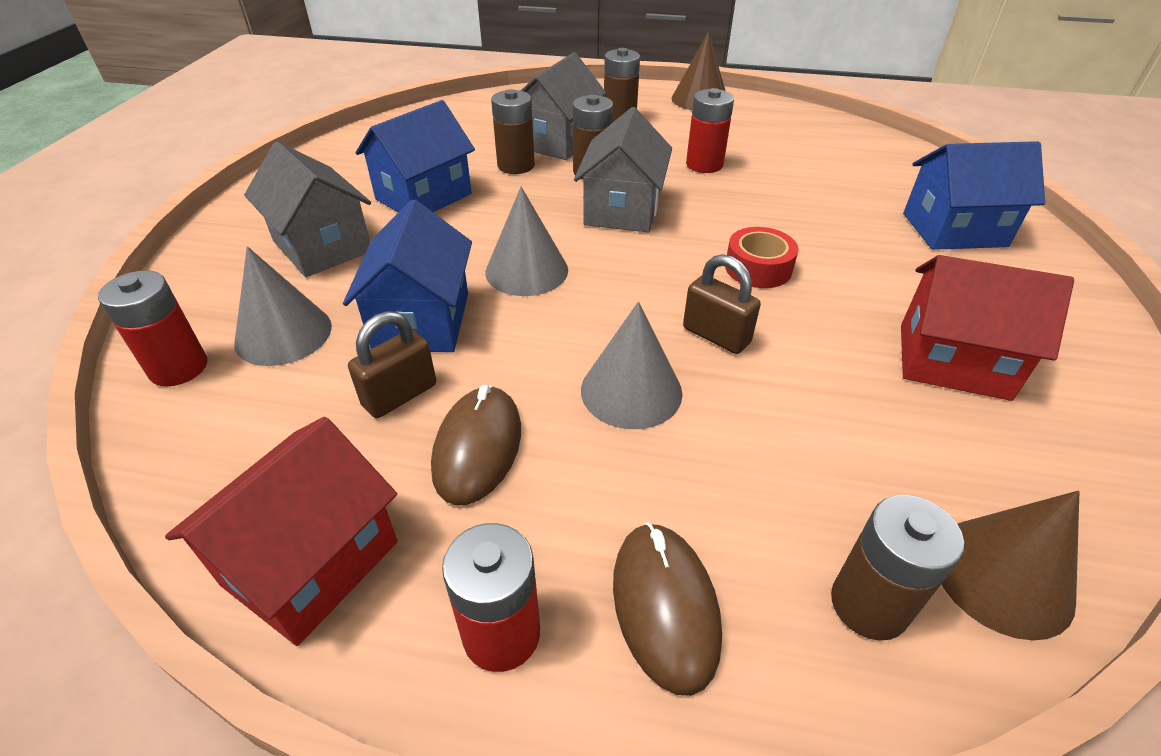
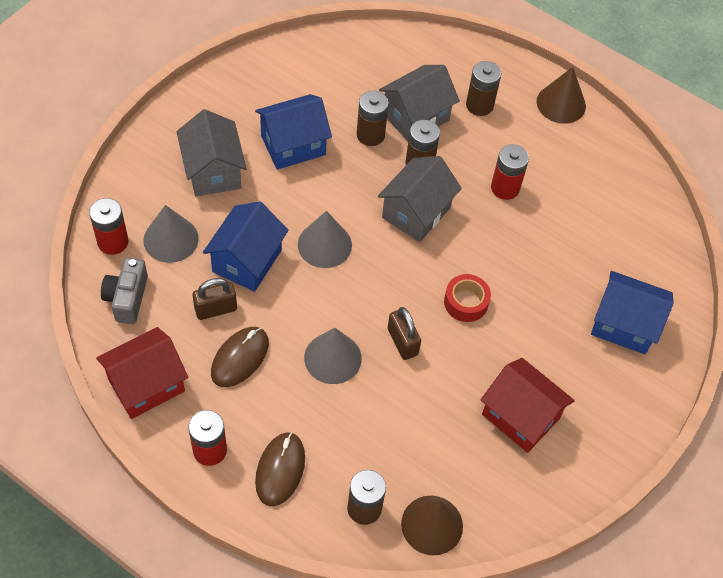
camera: 20 degrees right, 15 degrees up
(227, 435) = (127, 298): none -> grey camera

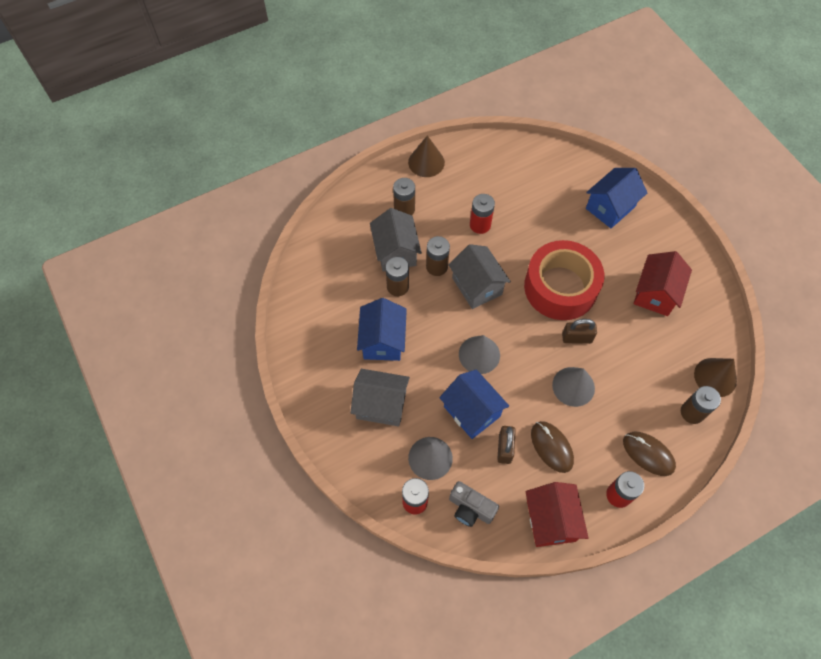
camera: 60 degrees left, 5 degrees up
(466, 302) = (560, 287): red tape -> red tape, size x2.29
(520, 416) = (655, 293): red house -> red house turned 45 degrees counterclockwise

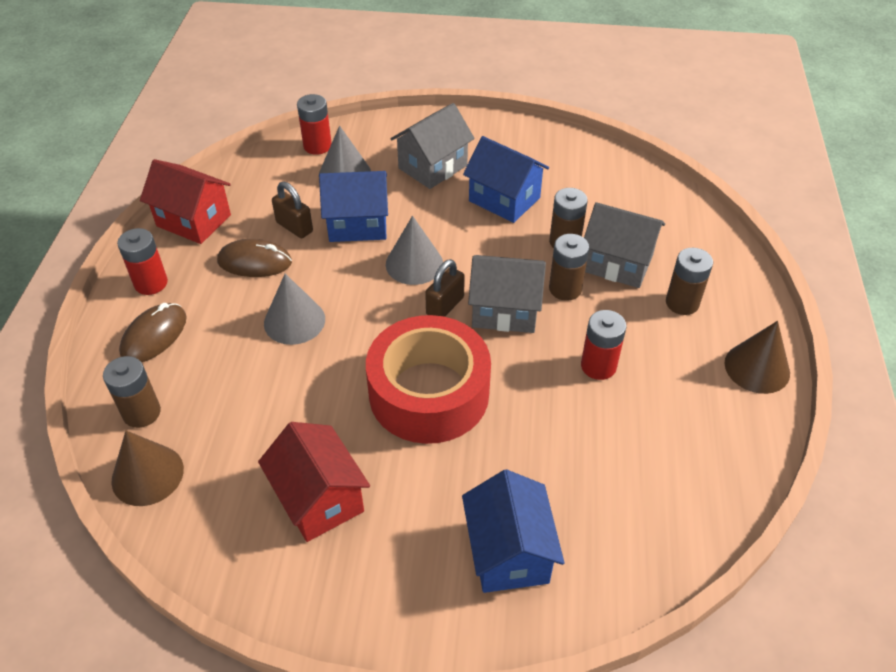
camera: 125 degrees right, 15 degrees down
(470, 508) = (269, 175): grey camera -> none
(576, 338) = (346, 363): brown padlock -> brown padlock (445, 306)
(648, 454) = (154, 336): brown mouse -> brown mouse turned 45 degrees counterclockwise

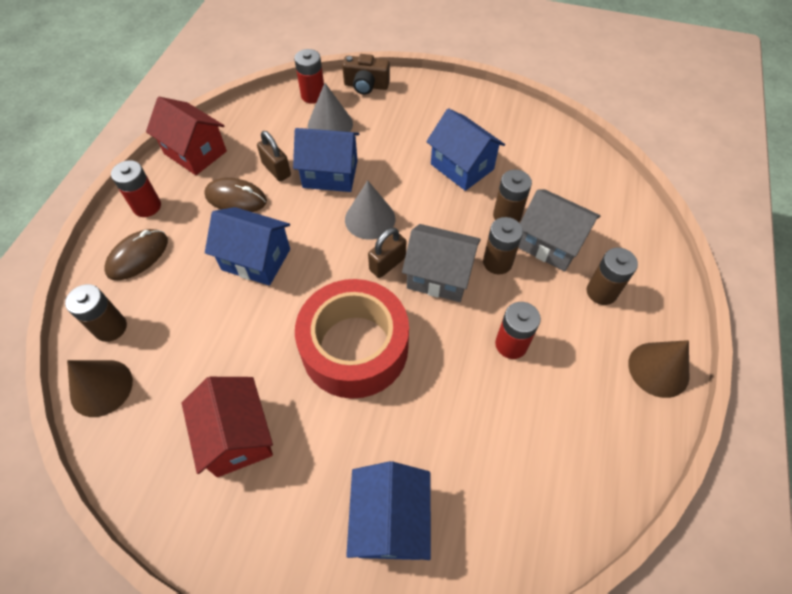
camera: 10 degrees right, 10 degrees up
(294, 321) = (256, 259): grey cone -> blue house
(376, 129) = (366, 86): none -> brown camera
(433, 167) = (406, 127): grey house -> none

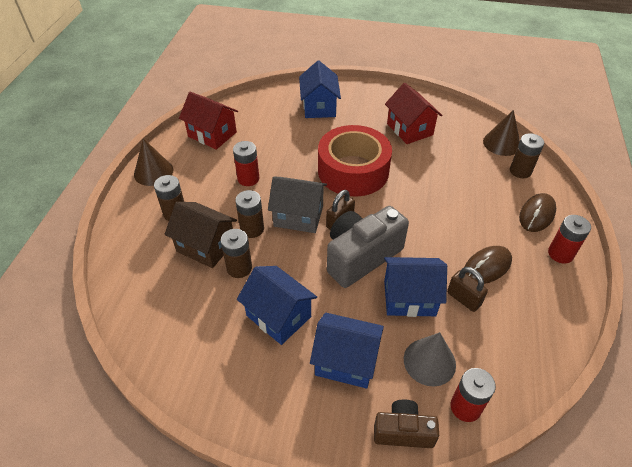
camera: 175 degrees right, 10 degrees down
(195, 152) = (555, 312): red house -> red house (212, 134)
(236, 198) = (487, 267): brown mouse -> brown mouse turned 45 degrees counterclockwise
(256, 259) = (444, 218): blue house -> blue house (346, 361)
(370, 219) = (361, 256): grey cone -> grey camera
(550, 243) = (205, 246): grey house -> brown house

